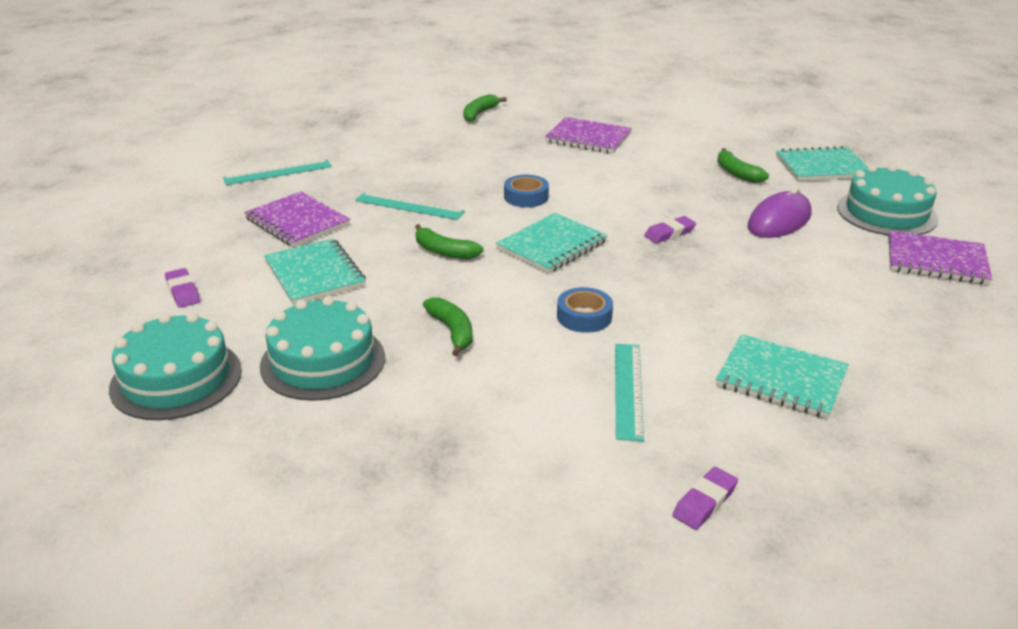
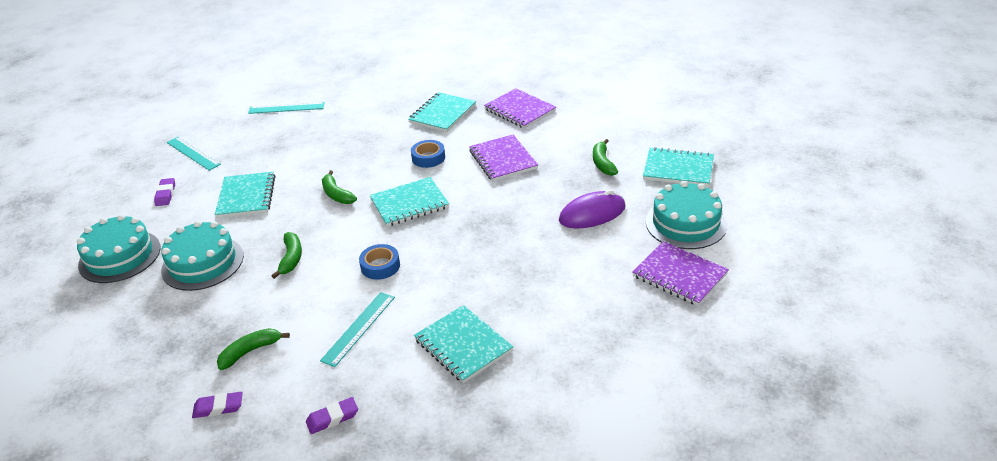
camera: 25 degrees right, 5 degrees up
(297, 222) = (267, 152): purple notebook -> purple notebook (503, 160)
(409, 206) = (345, 152): turquoise ruler -> turquoise ruler (193, 153)
(479, 113) = (460, 74): green banana -> green banana (250, 351)
(497, 153) = (442, 114): none -> turquoise notebook
(669, 233) = (500, 209): purple eraser -> purple eraser (218, 407)

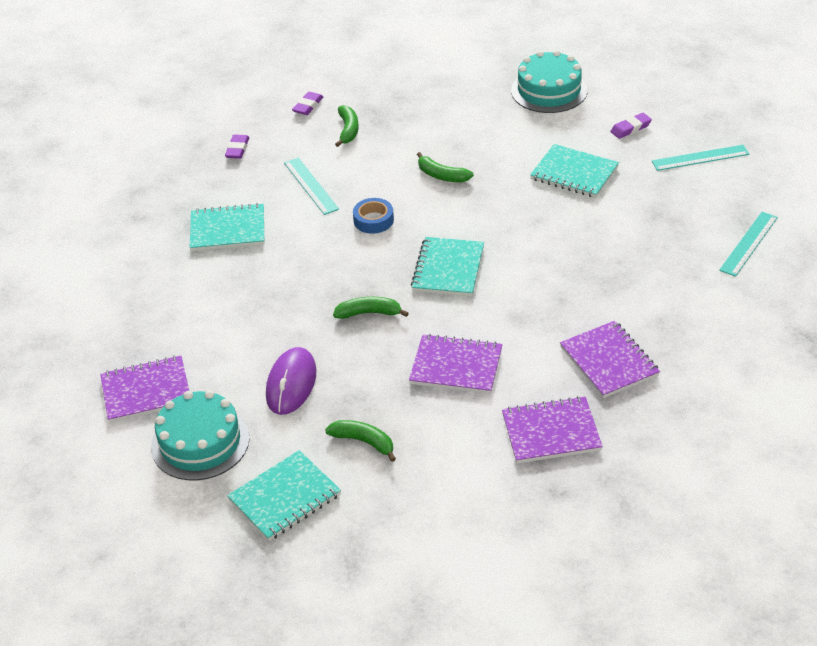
camera: 125 degrees right, 5 degrees up
(165, 194) = (630, 128): purple eraser -> purple eraser turned 60 degrees counterclockwise
(202, 263) = (490, 129): turquoise cake -> none
(336, 194) = (516, 228): green banana -> green banana (369, 313)
(428, 158) = (520, 313): blue tape -> none
(442, 114) = (609, 361): turquoise notebook -> purple notebook

